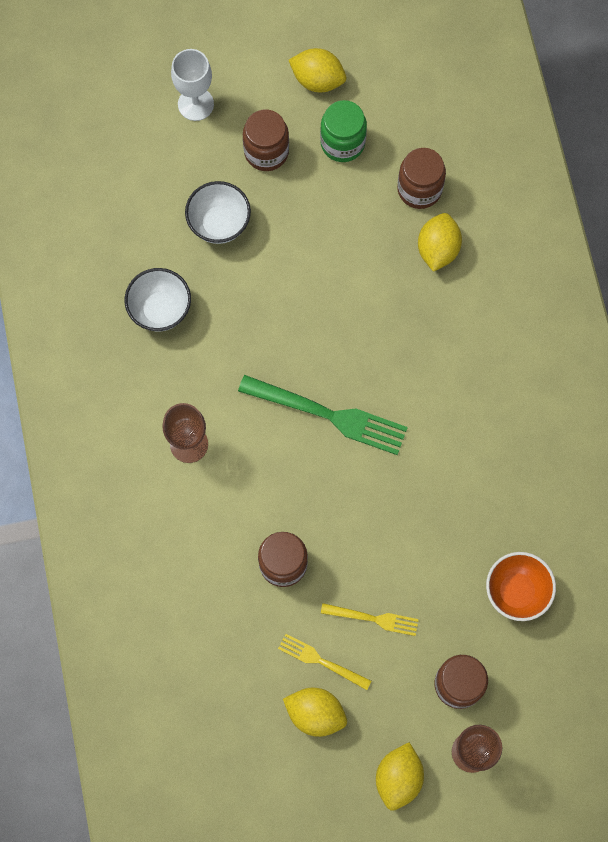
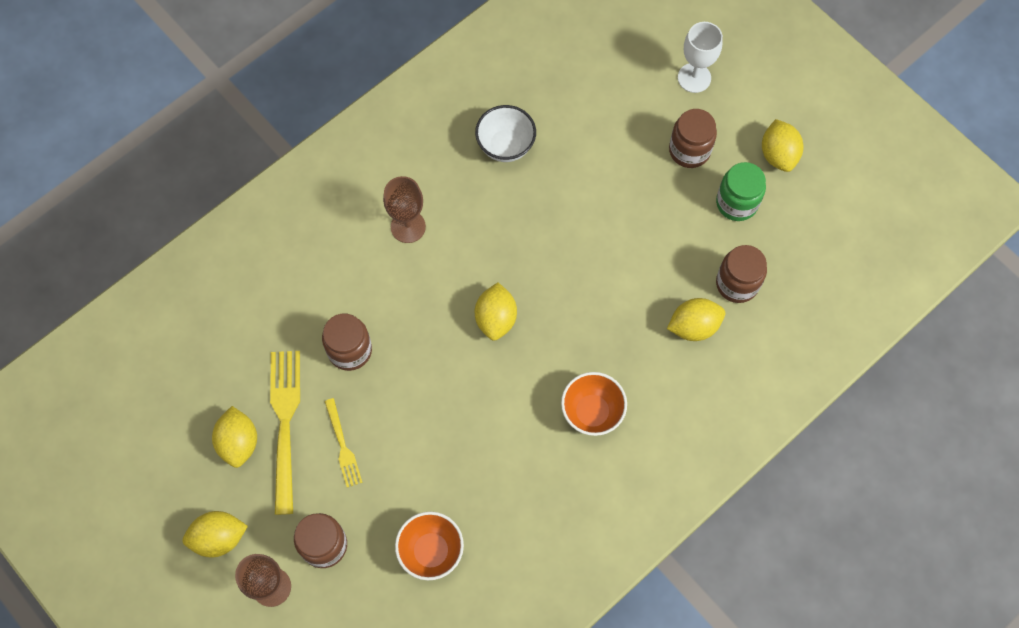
camera: 60 degrees right, 5 degrees down
(219, 224) = (605, 149): white bowl -> none
(320, 661) = (285, 423): yellow fork -> yellow fork, size x1.83
(329, 415) = (496, 319): green fork -> yellow lemon
(467, 381) = (592, 412): none -> orange bowl

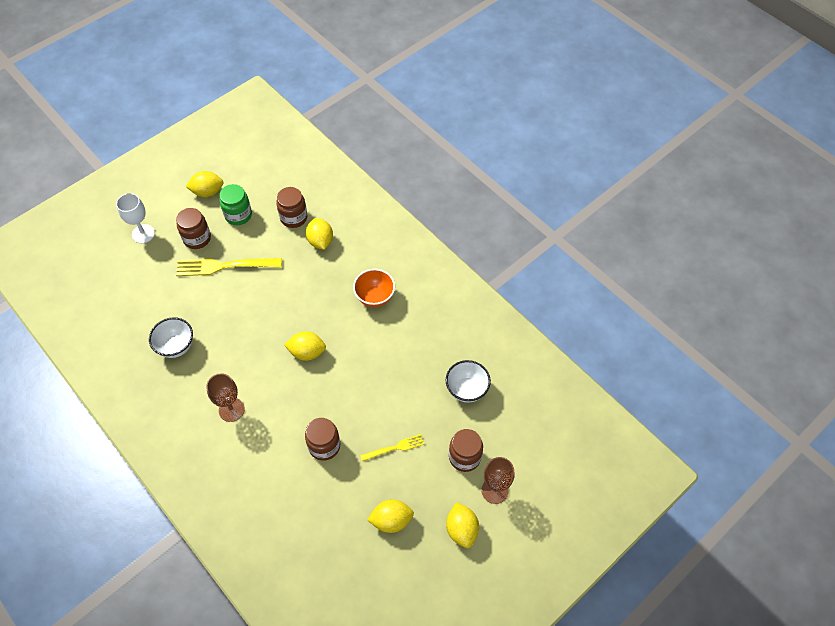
camera: 90 degrees left, 10 degrees down
(285, 423) = (377, 488): yellow fork -> yellow fork (224, 266)
(431, 551) = (466, 390): orange bowl -> white bowl

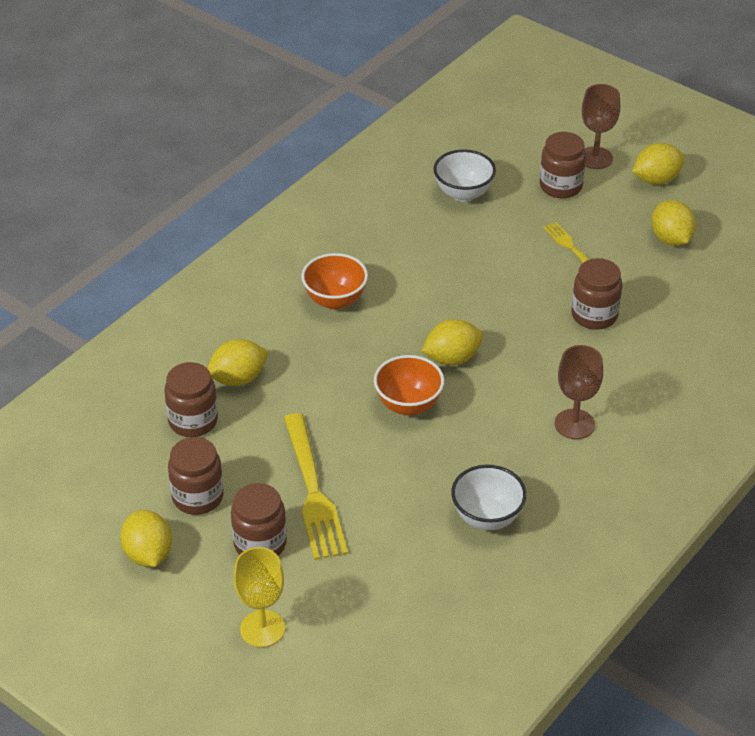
camera: 100 degrees left, 15 degrees down
(143, 234) = (262, 628): white goblet -> yellow goblet
(238, 215) = (198, 497): green jar -> brown jar
(275, 322) = (408, 405): none -> orange bowl
(307, 352) = (452, 358): yellow lemon -> yellow lemon turned 75 degrees clockwise

